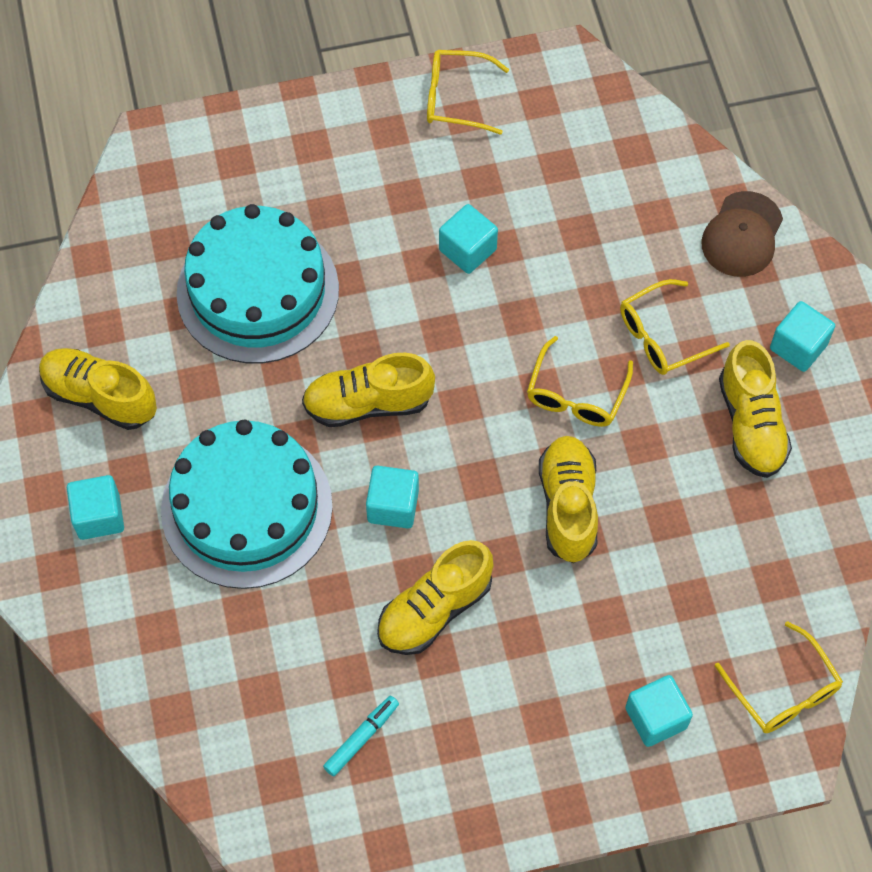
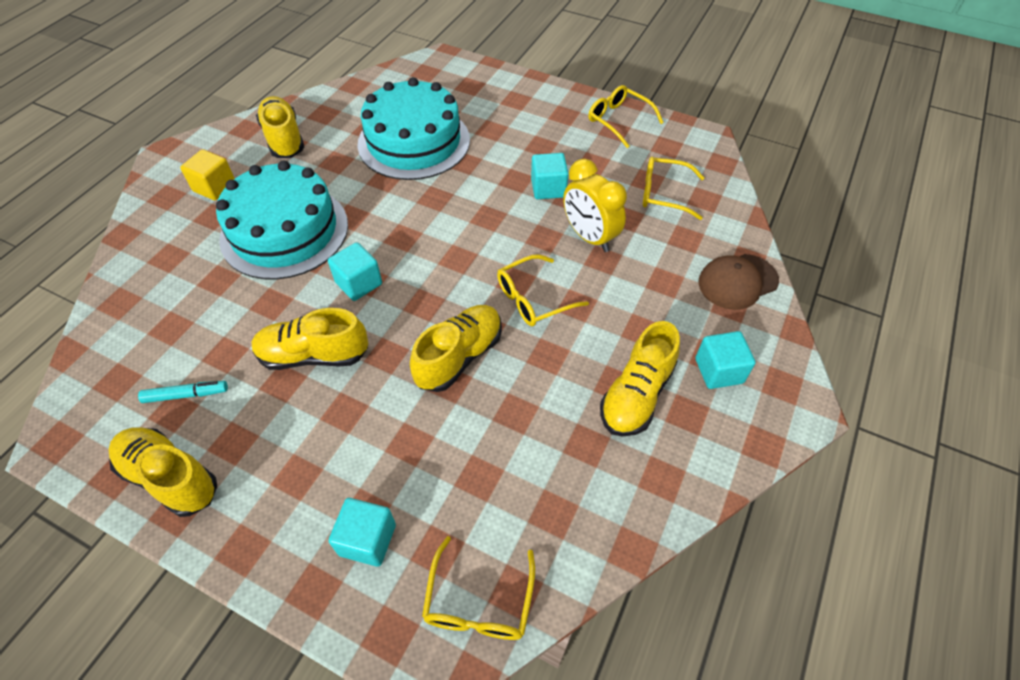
camera: 40 degrees right, 10 degrees down
(99, 516) = (214, 187): turquoise cube -> yellow cube
(368, 403) = (407, 225): yellow shoe -> yellow shoe (170, 477)
(564, 282) = (589, 237): none -> yellow clock
(663, 336) = (625, 303): yellow glasses -> yellow glasses (664, 194)

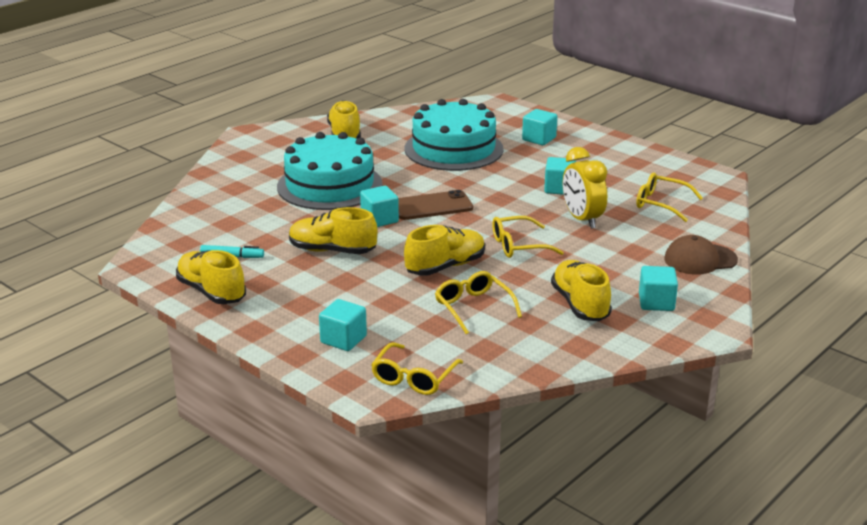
camera: 15 degrees right, 25 degrees down
(214, 187) = (281, 155): yellow cube -> none
(415, 246) = (432, 206): none -> brown phone
(502, 110) = (539, 139): none -> turquoise cube
(618, 120) = (642, 157): yellow glasses -> yellow glasses (473, 308)
(636, 395) = (580, 304): yellow shoe -> yellow shoe turned 120 degrees clockwise

